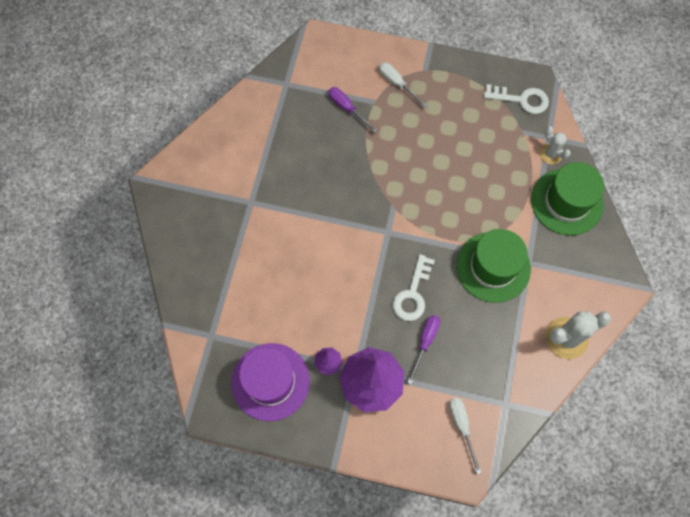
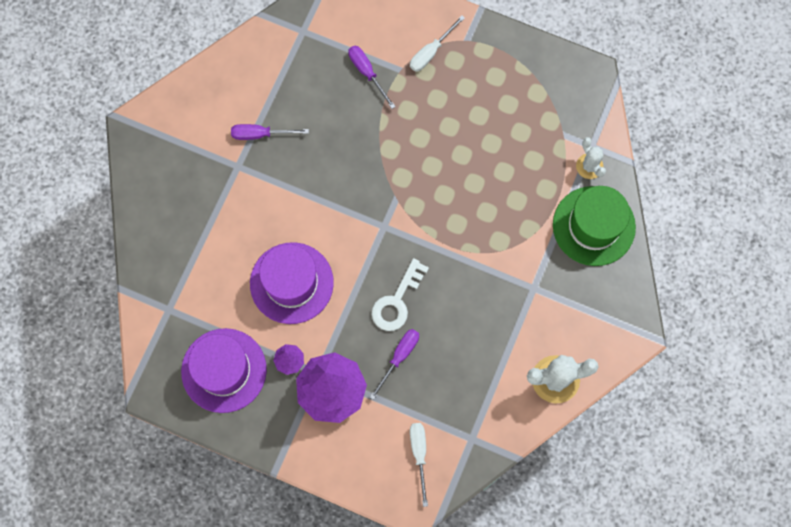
camera: 10 degrees right, 5 degrees up
(265, 172) = (260, 134): none -> purple screwdriver
(317, 294) = (291, 283): none -> purple hat
(397, 84) = (431, 52): white screwdriver -> white screwdriver turned 105 degrees counterclockwise
(493, 267) = (492, 286): green hat -> none
(521, 99) = (571, 95): white key -> none

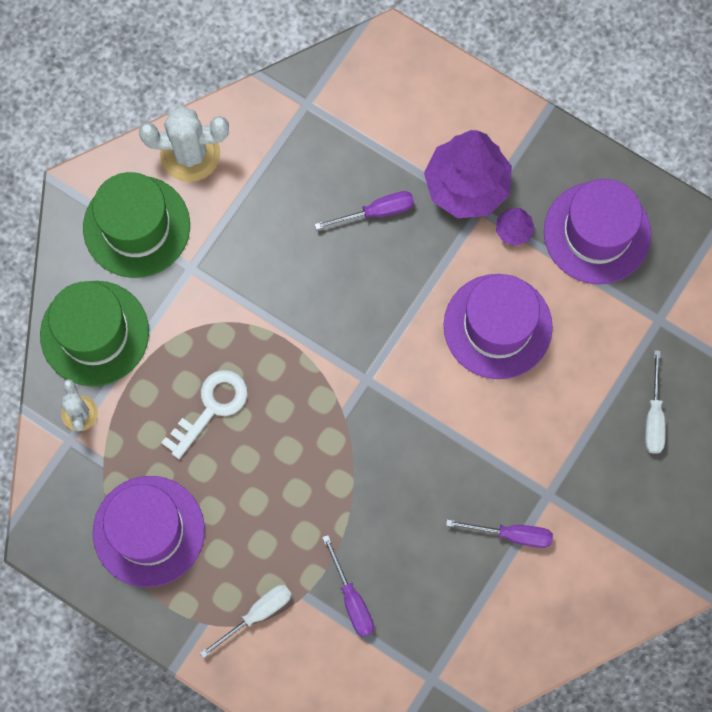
camera: 170 degrees left, 0 degrees up
(397, 301) = (367, 281): white key -> white key (211, 408)
(399, 357) = (376, 212): purple screwdriver -> purple screwdriver turned 150 degrees counterclockwise
(419, 454) = (373, 96): white screwdriver -> white screwdriver (653, 416)
(519, 94) = (148, 531): none -> purple hat
(583, 313) = (136, 226): none -> green hat

